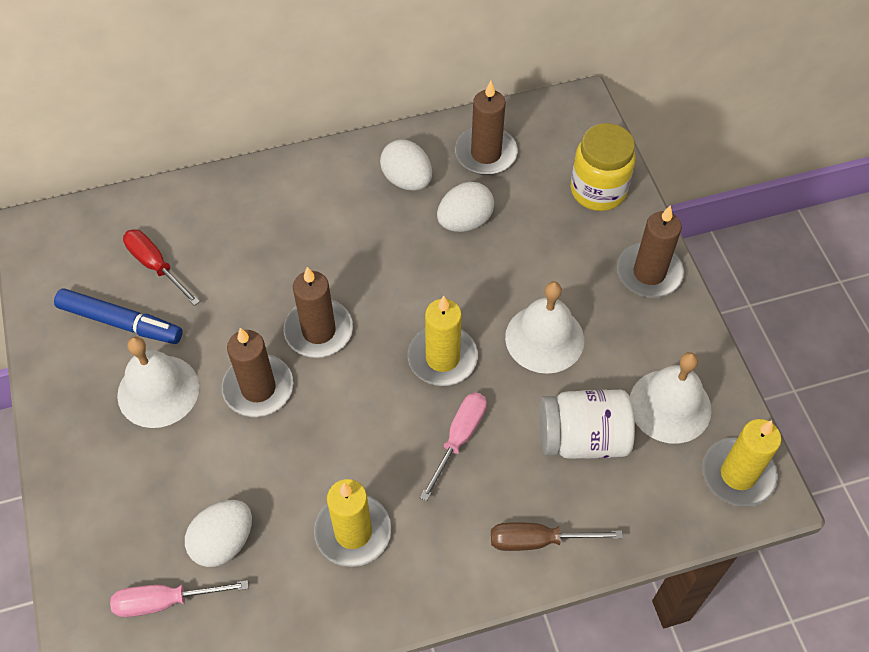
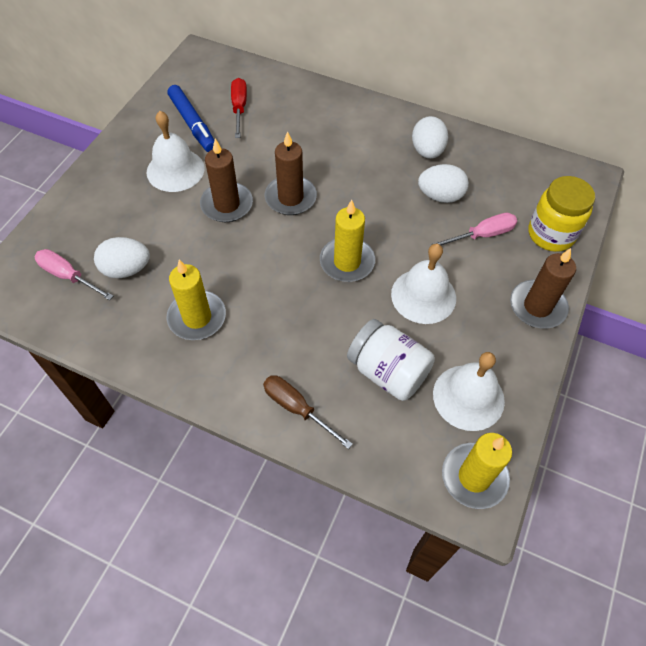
camera: 40 degrees right, 0 degrees up
(459, 438) = (310, 313): pink screwdriver -> pink screwdriver (482, 235)
(486, 153) = (494, 167): brown candle -> none

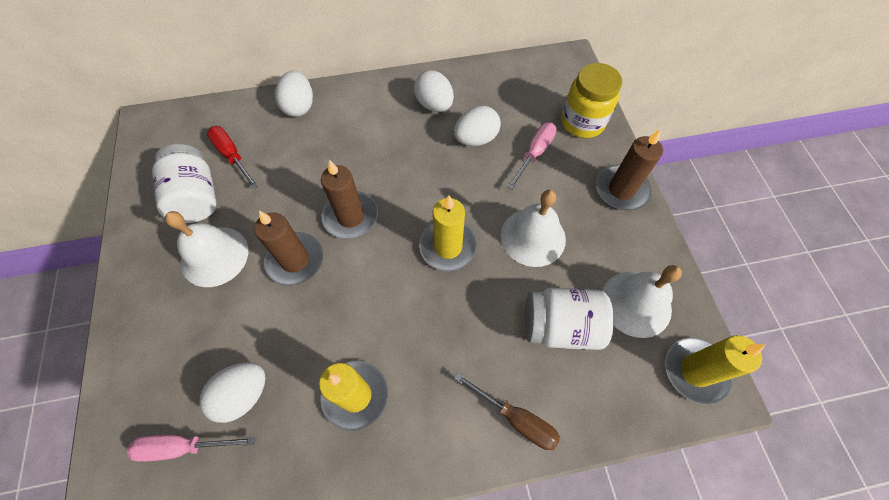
camera: 35 degrees left, 5 degrees up
(193, 124) = (196, 198): blue marker -> white jar
(297, 408) = (516, 418): brown screwdriver -> brown screwdriver turned 150 degrees counterclockwise
(316, 97) = (299, 106): none -> white egg

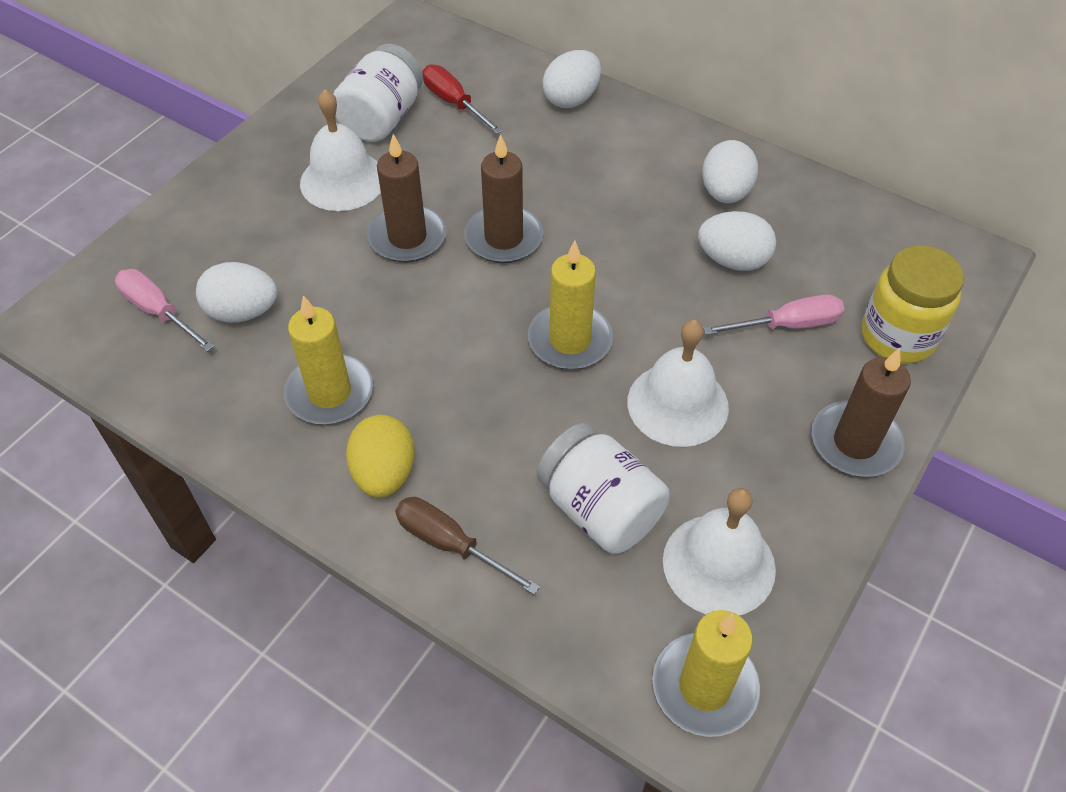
camera: 45 degrees right, 10 degrees down
(232, 156) = (454, 103): red screwdriver -> red screwdriver turned 45 degrees counterclockwise
(439, 413) = (384, 473): none -> yellow egg
(516, 418) = (450, 544): brown screwdriver -> brown screwdriver turned 135 degrees clockwise

